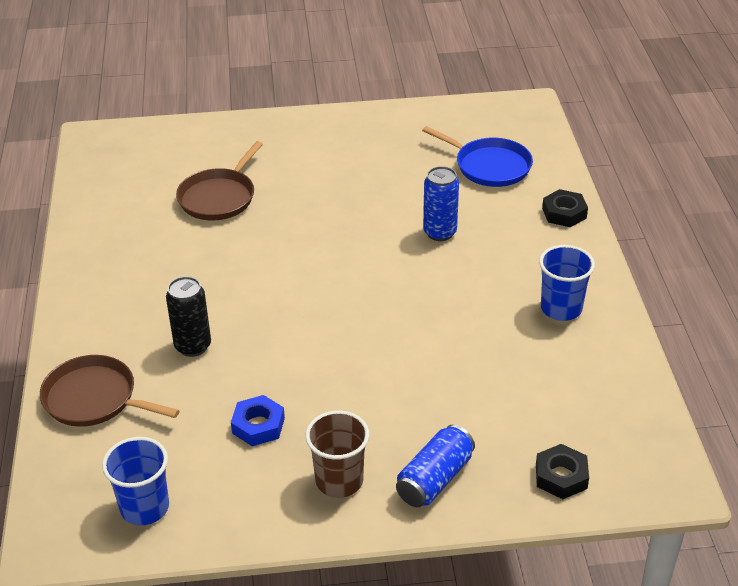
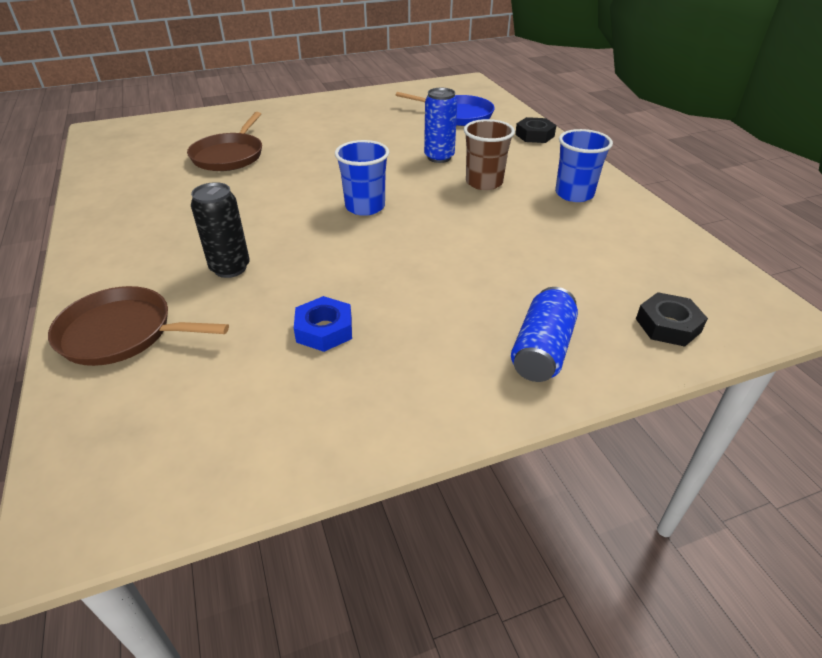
camera: 15 degrees left, 0 degrees up
(144, 508) = (204, 445): blue cup -> blue cup (365, 207)
(339, 481) = (438, 370): brown cup -> brown cup (484, 182)

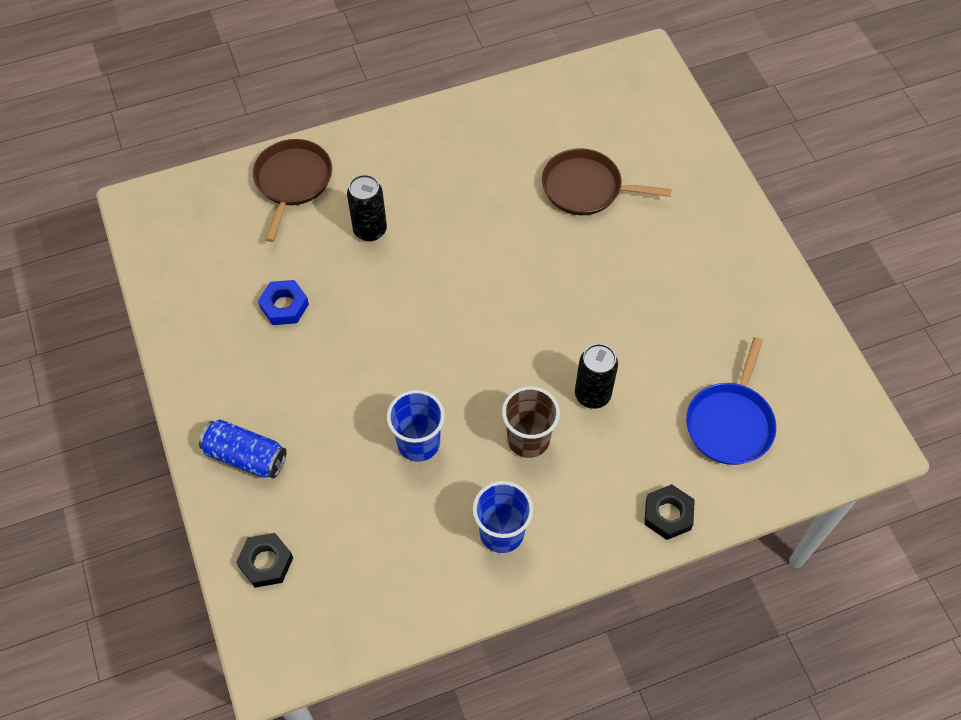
camera: 90 degrees right, 20 degrees up
(365, 207) = (473, 323): blue cup -> blue cup (418, 443)
(439, 157) = (592, 395): blue can -> black can

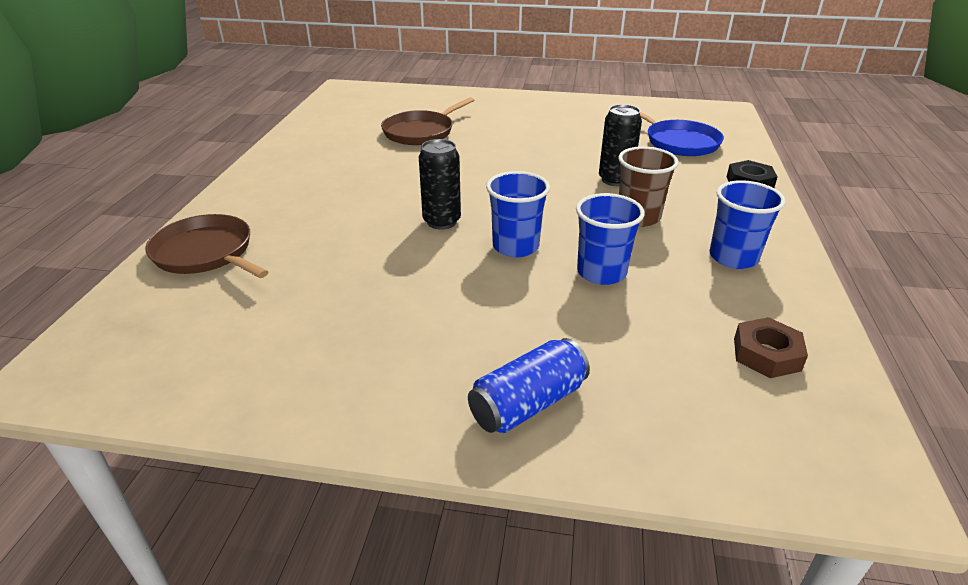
camera: 60 degrees left, 25 degrees down
(266, 562) = (702, 437): black nut -> none
(284, 306) = (349, 306): blue nut -> none
(370, 230) = (329, 228): black can -> black can (441, 221)
(373, 583) = (766, 354): none -> brown nut
(421, 368) = (515, 246): none -> blue cup

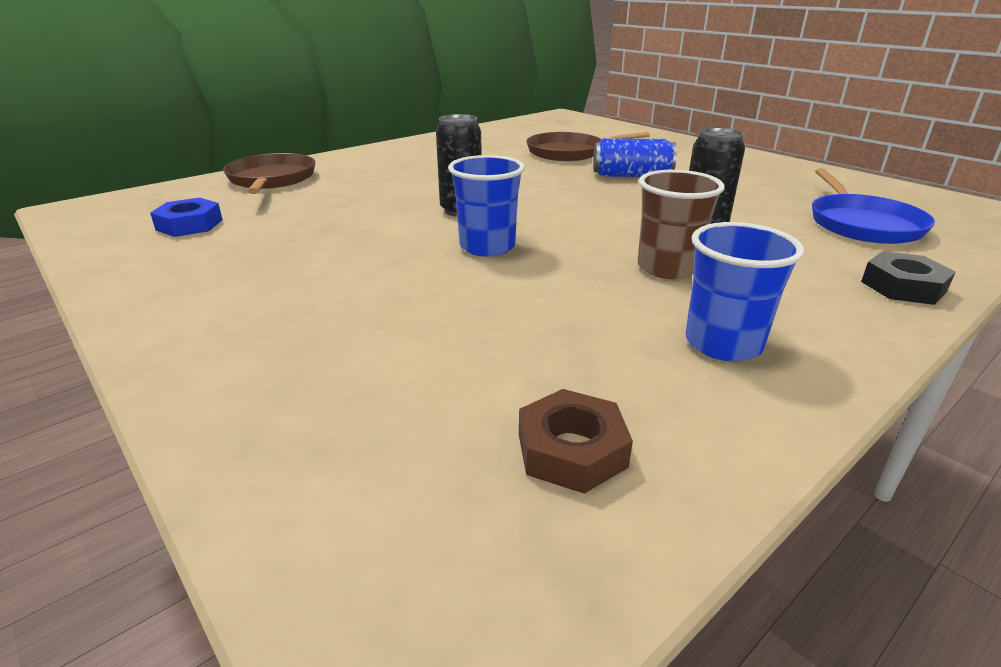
camera: 40 degrees right, 5 degrees down
(232, 334) = (189, 225): none -> blue nut
(528, 403) = (255, 355): blue can -> blue can (631, 175)
(601, 272) = (528, 295): blue cup -> none

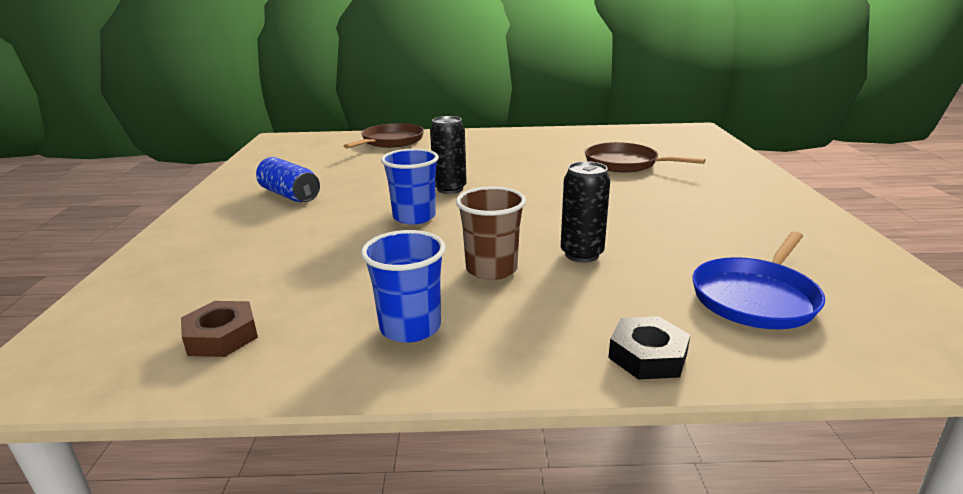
camera: 40 degrees right, 5 degrees down
(189, 225) = (305, 160): blue nut -> none
(631, 175) = (632, 195): blue can -> blue can (289, 195)

